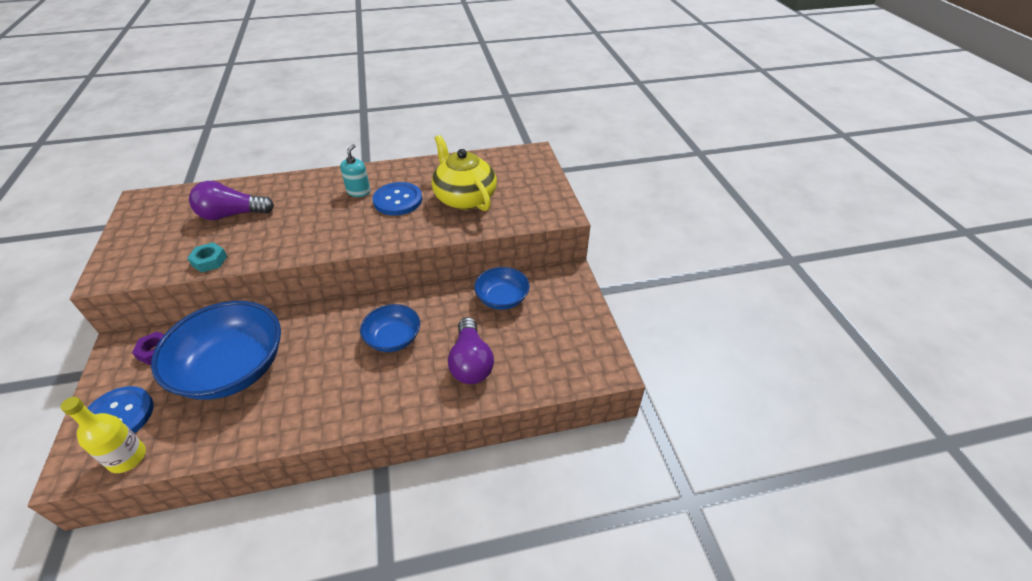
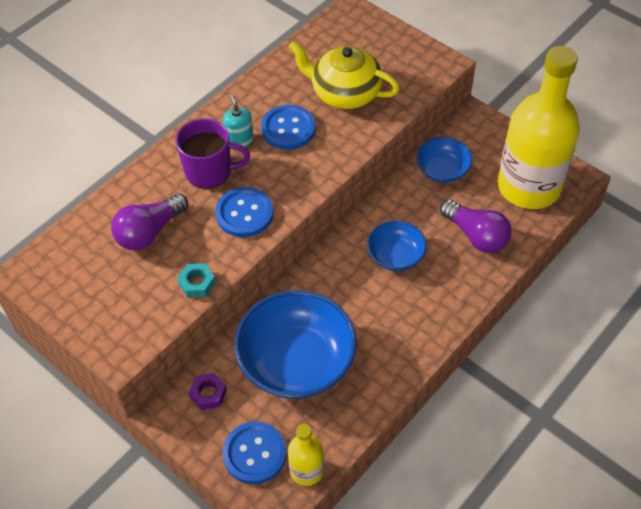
camera: 35 degrees left, 10 degrees up
(298, 235) = (244, 213): none -> blue button
(316, 199) = (209, 171): none -> purple mug
(558, 351) = (528, 186): none -> yellow bottle

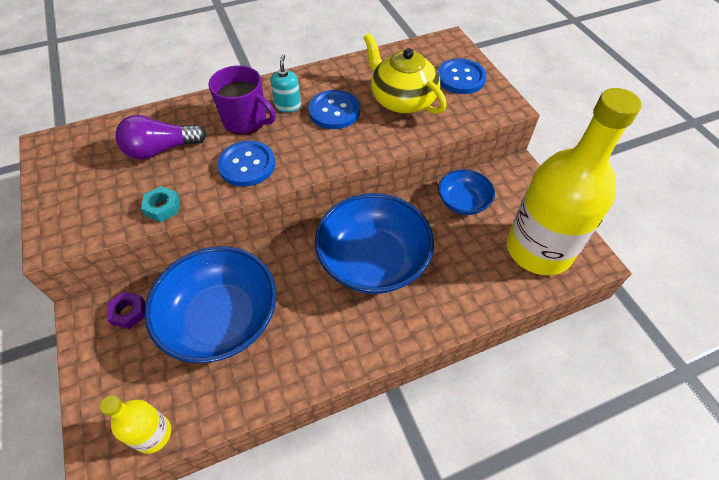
camera: 25 degrees right, 0 degrees up
(254, 453) = (122, 391): blue button -> blue button (460, 78)
(395, 255) = (373, 260): blue bowl -> blue bowl, size x1.88
(476, 236) = (460, 274): purple light bulb -> none

